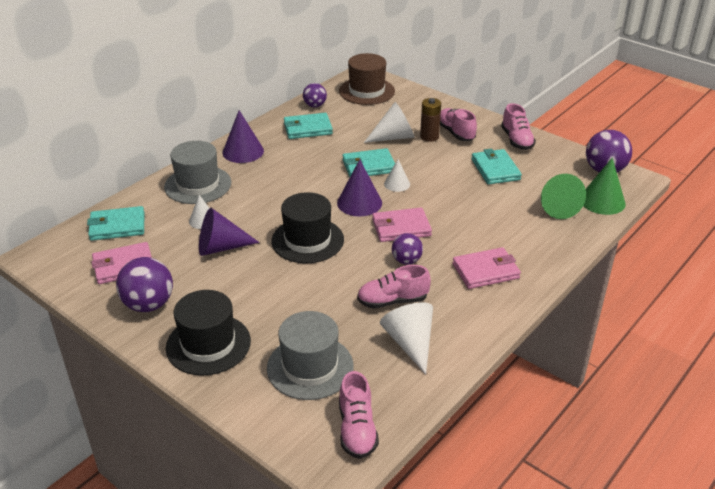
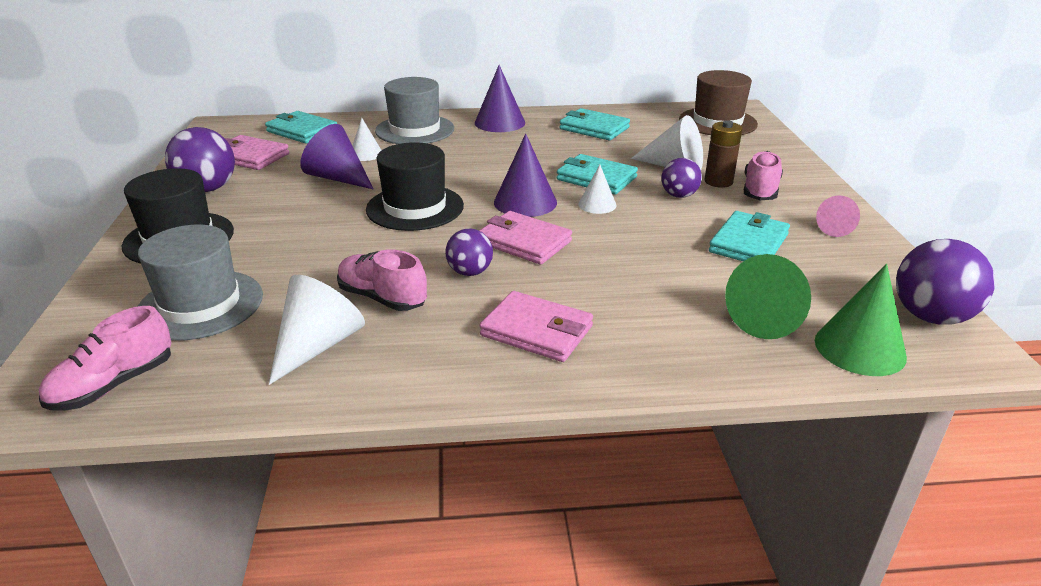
camera: 45 degrees right, 5 degrees down
(315, 106) = (637, 115): purple ball -> purple ball (679, 195)
(516, 140) = (837, 229): pink shoe -> pink cone

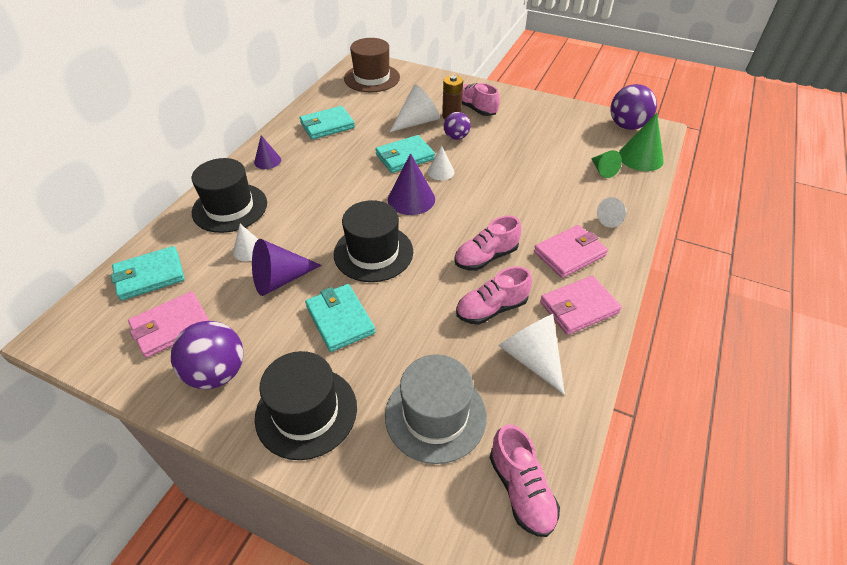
camera: 60 degrees left, 15 degrees up
(415, 130) = (230, 207): grey hat -> black hat
(470, 272) = (486, 257): purple ball -> pink shoe
(499, 122) = (267, 161): purple cone -> purple cone, size x0.60
(524, 242) = (465, 220): pink wallet -> pink wallet (579, 307)
(656, 352) = (612, 219): none -> white cone
(748, 243) = (528, 141): turquoise wallet -> turquoise wallet (340, 319)
(768, 318) = (603, 170): green cone -> green cone, size x0.60
(837, 229) = (534, 108): pink cone -> none

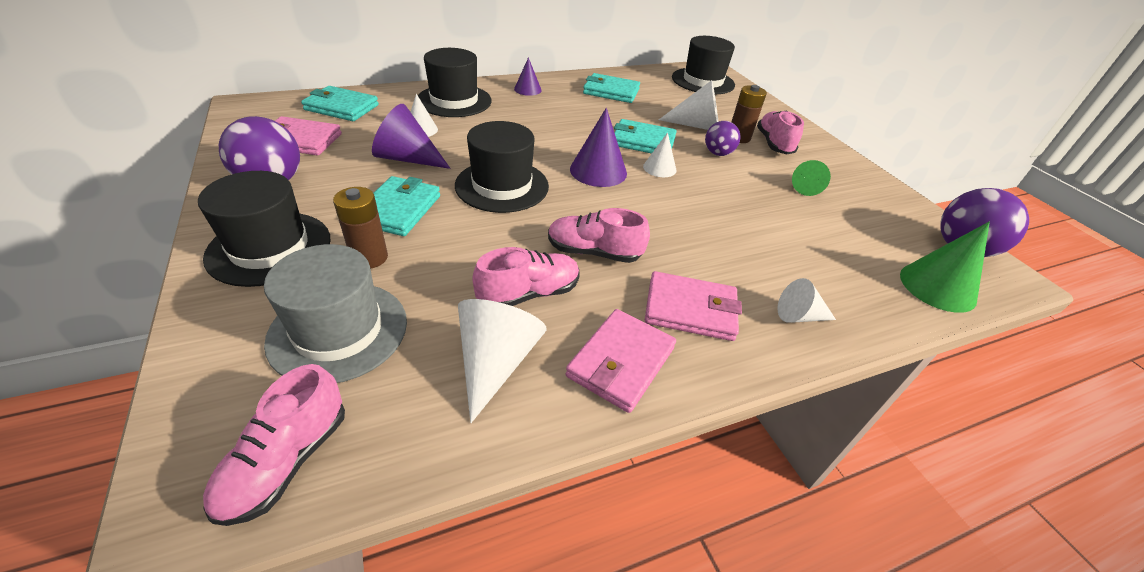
camera: 40 degrees right, 5 degrees down
(372, 78) = (703, 81): brown hat -> black hat
(378, 363) = (369, 257): none -> brown battery
(491, 309) = (529, 293): pink shoe -> pink shoe turned 135 degrees clockwise
(579, 307) = (621, 362): pink wallet -> pink wallet turned 75 degrees counterclockwise
(603, 170) = (858, 267): green cone -> green cone (805, 187)

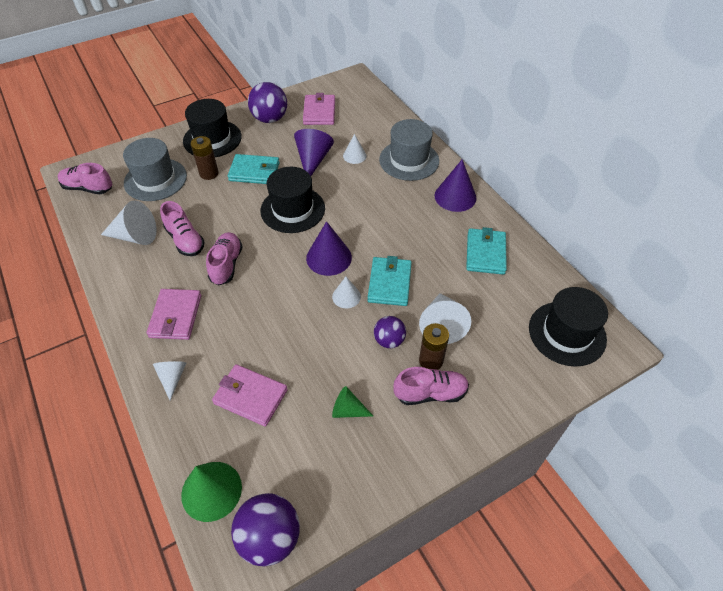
camera: 85 degrees right, 10 degrees up
(341, 107) = (370, 113): turquoise wallet -> none
(454, 101) = (409, 160): black hat -> grey hat
(527, 89) = (455, 196): purple cone -> purple cone, size x1.67
(621, 362) = (134, 284): pink wallet -> pink wallet (250, 396)

